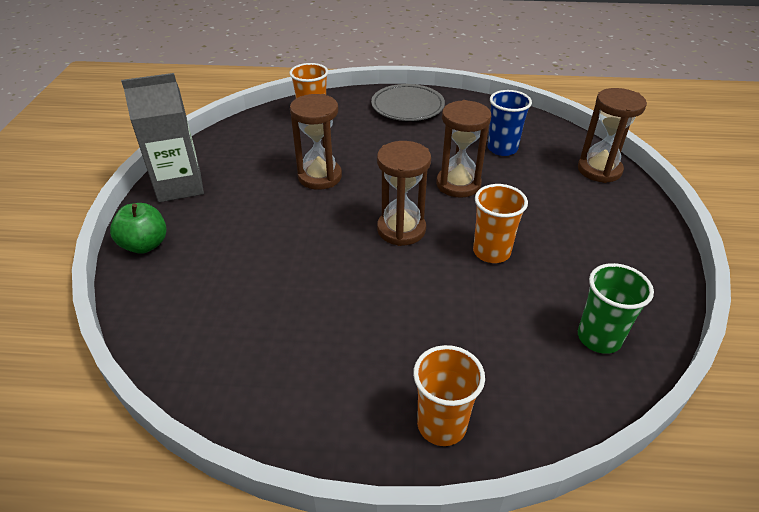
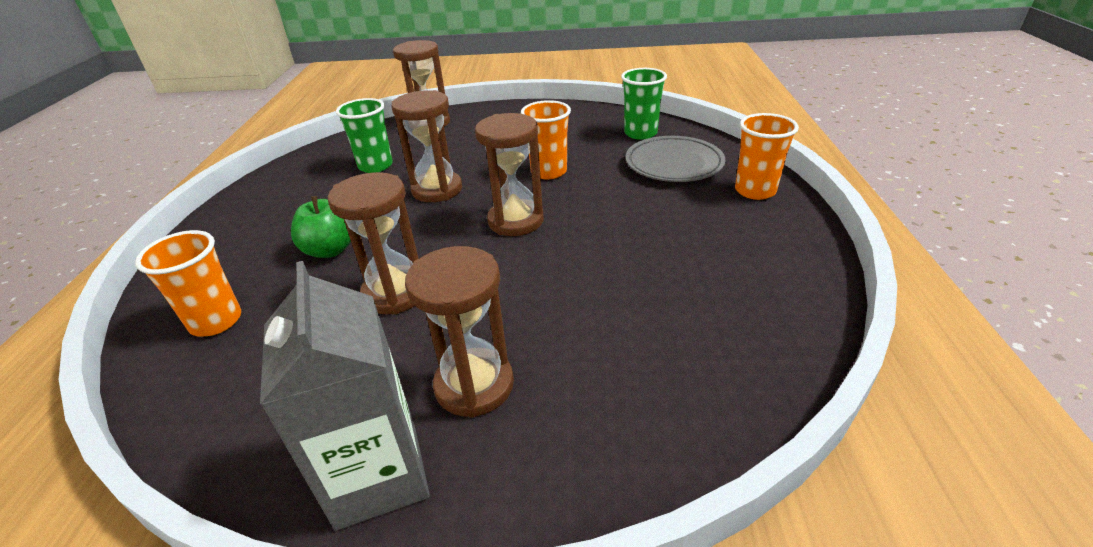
camera: 90 degrees left, 5 degrees down
(145, 245) = (558, 478): green apple -> green apple (330, 250)
(223, 214) = (474, 385): none -> brown hourglass
(407, 107) = (240, 230): grey plate -> grey plate (673, 164)
(502, 148) = (375, 166): blue cup -> green cup

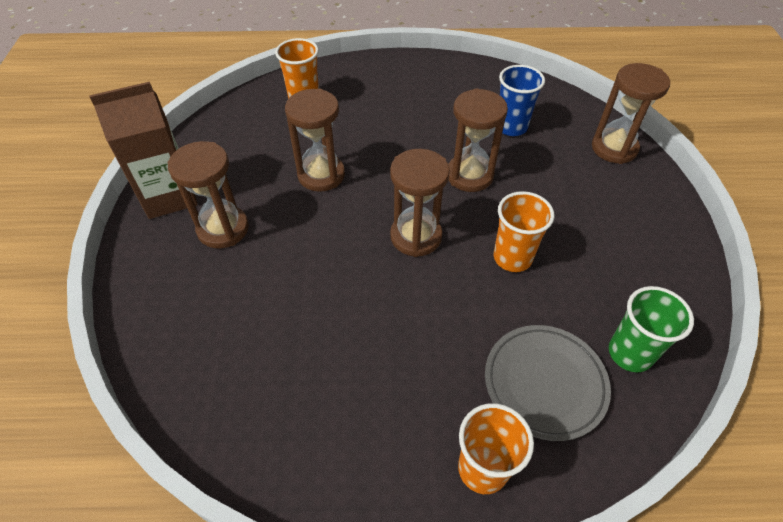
camera: 85 degrees right, 15 degrees up
(330, 250) = (377, 130): green apple -> none
(375, 166) = (511, 127): green cup -> blue cup
(378, 475) = (169, 196): grey carton -> brown carton

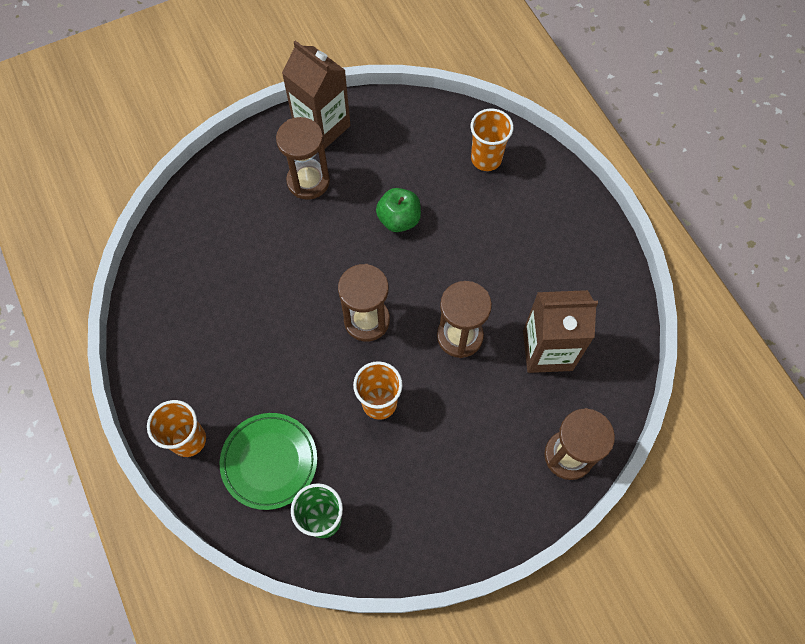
camera: 65 degrees right, 15 degrees up
(321, 175) = (399, 219): brown hourglass -> green apple
(511, 127) = (547, 350): blue cup -> brown carton
(544, 383) = (269, 462): grey plate -> green plate

